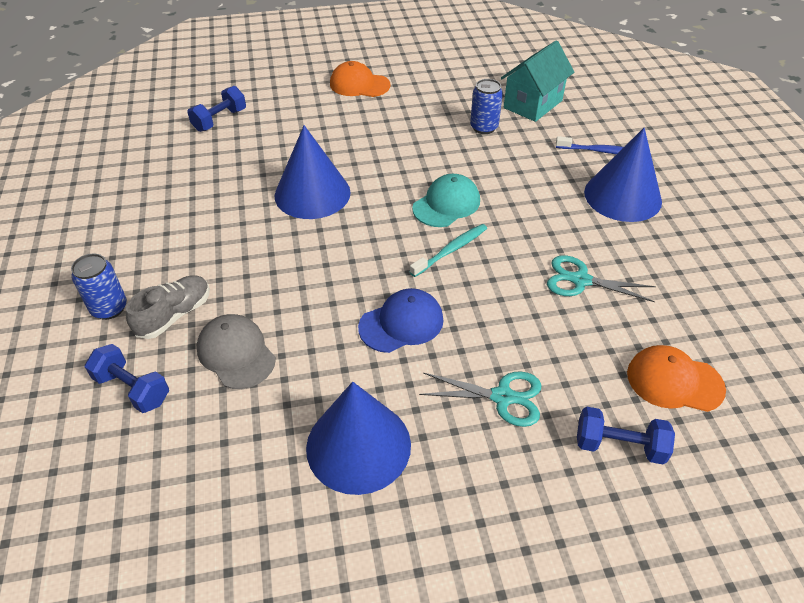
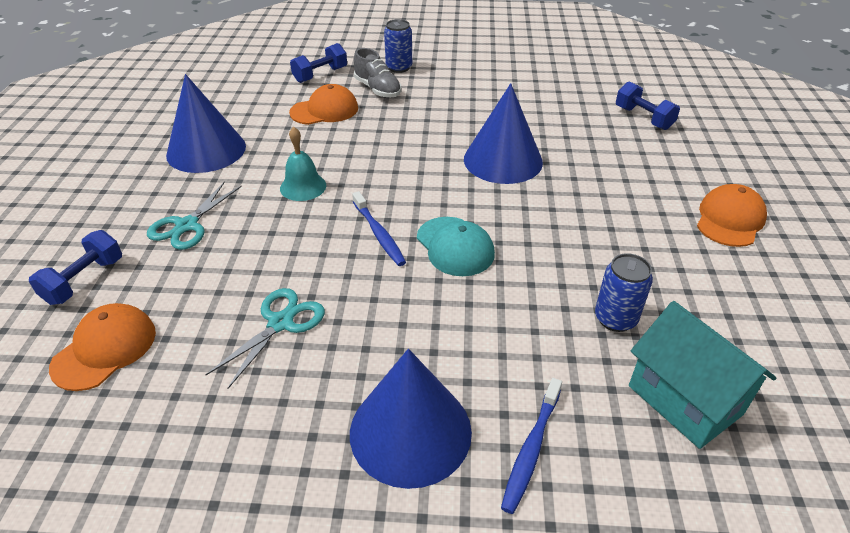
camera: 105 degrees right, 5 degrees down
(236, 353) = (324, 110): grey cap -> orange cap
(401, 323) = (303, 186): blue cap -> turquoise bell
(451, 250) = (379, 234): turquoise toothbrush -> blue toothbrush

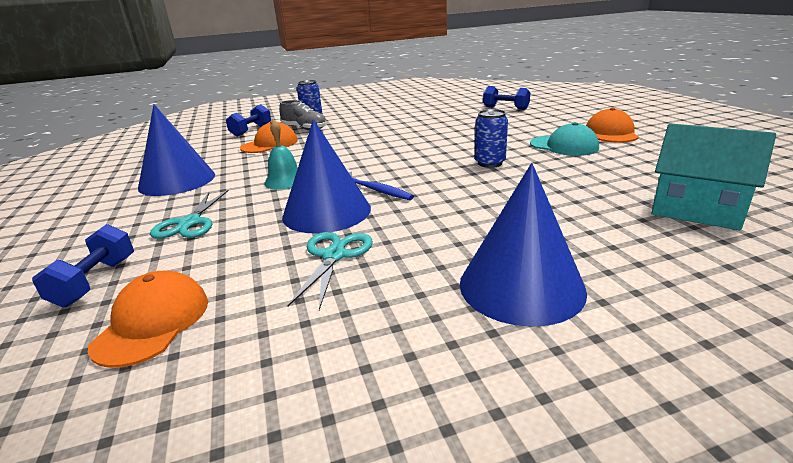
camera: 20 degrees left, 15 degrees down
(455, 246) = (442, 182): turquoise cap -> turquoise cap (564, 146)
(503, 160) = (433, 139): blue cone -> blue cone (326, 212)
(531, 449) = (629, 266): blue toothbrush -> none
(615, 319) = (599, 187): blue can -> blue can (489, 163)

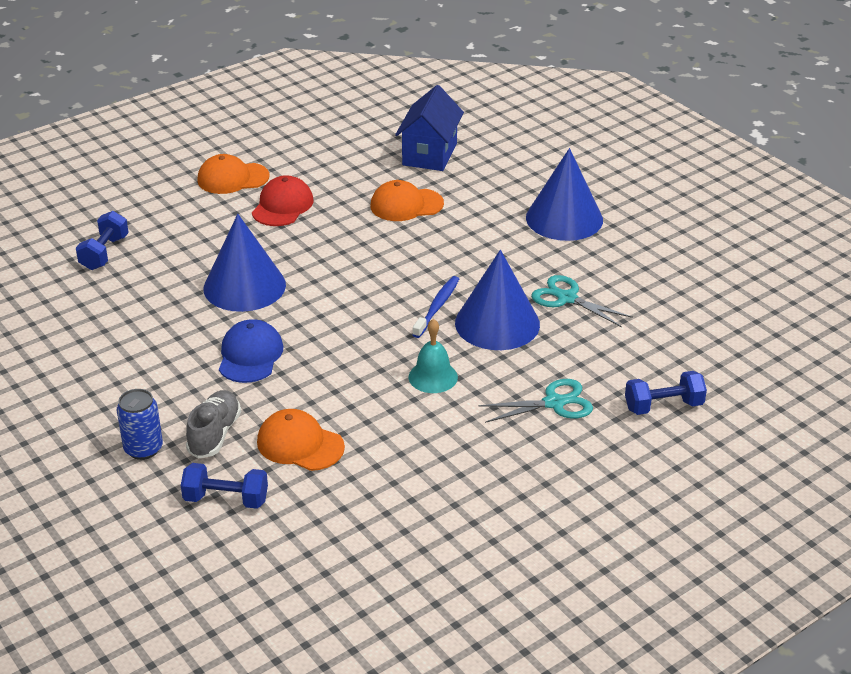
camera: 110 degrees left, 10 degrees up
(153, 322) = (682, 350): orange cap -> orange cap (406, 205)
(177, 181) = (459, 472): blue cone -> blue cone (244, 286)
(334, 255) = (567, 298): turquoise scissors -> turquoise scissors turned 45 degrees clockwise
(368, 135) = (250, 355): none -> blue cap
(489, 163) = (346, 247): blue can -> none
(564, 146) = (282, 206): turquoise cap -> red cap
(696, 211) = (429, 154): turquoise house -> blue house

